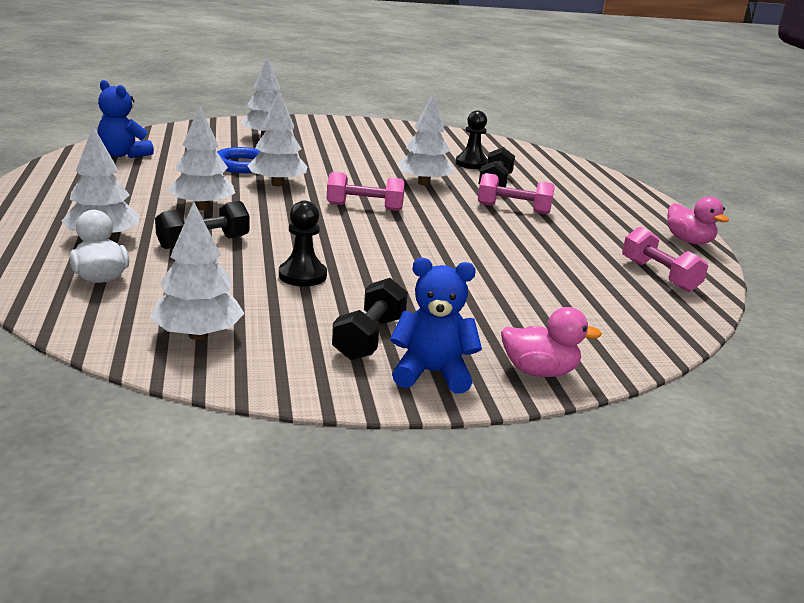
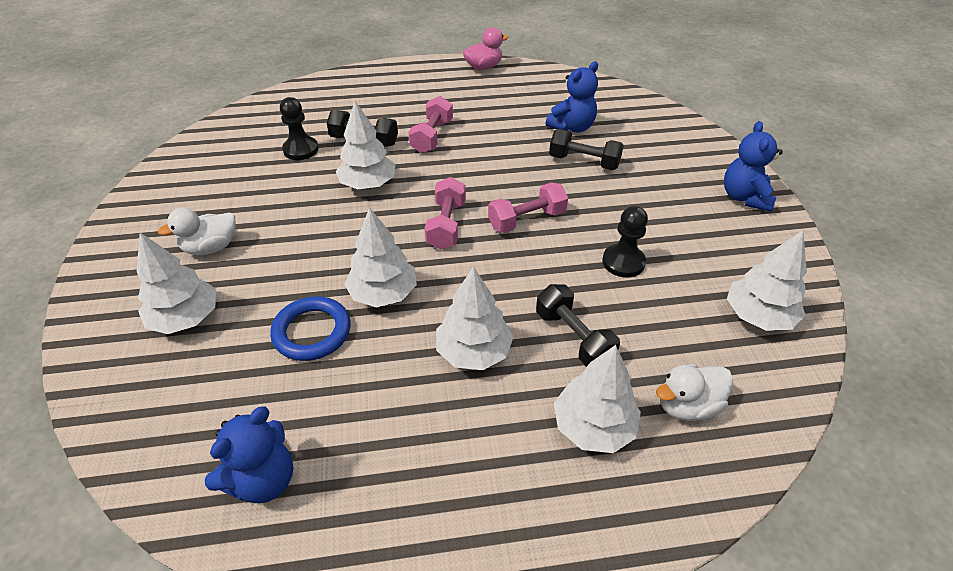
camera: 85 degrees left, 20 degrees up
(338, 142) = (211, 247): none -> white duck
(369, 338) = (712, 224): black dumbbell -> black dumbbell (584, 162)
(539, 371) = (716, 155): pink duck -> none
(568, 278) = (572, 127): none -> blue teddy bear
(659, 275) = (552, 90): pink dumbbell -> pink dumbbell (527, 220)

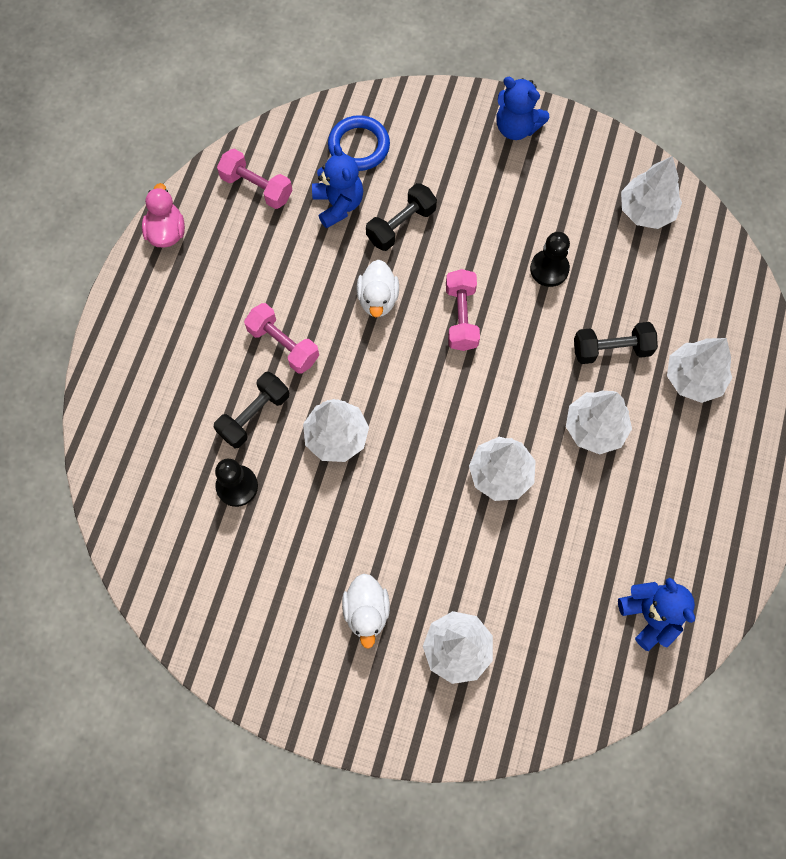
camera: 65 degrees left, 25 degrees up
(312, 332) = (520, 545): blue ring -> blue ring (359, 146)
(446, 225) = (435, 388): pink dumbbell -> pink dumbbell (256, 187)
(687, 405) = (701, 309): white duck -> white duck (378, 299)

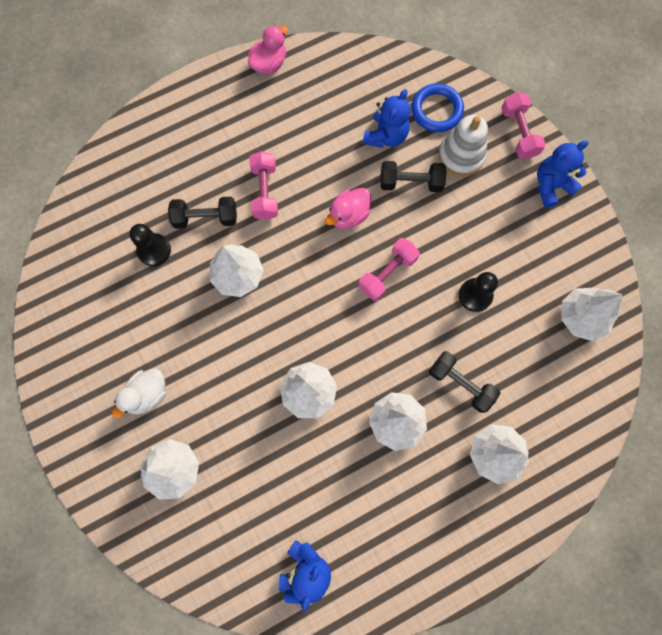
camera: 45 degrees right, 5 degrees up
(256, 187) = (348, 82): pink dumbbell -> pink dumbbell (518, 133)
(378, 299) = (348, 215): white duck -> pink duck
(419, 166) = (461, 155): none -> white stacking toy
(516, 127) = (551, 186): blue teddy bear -> blue teddy bear turned 75 degrees clockwise

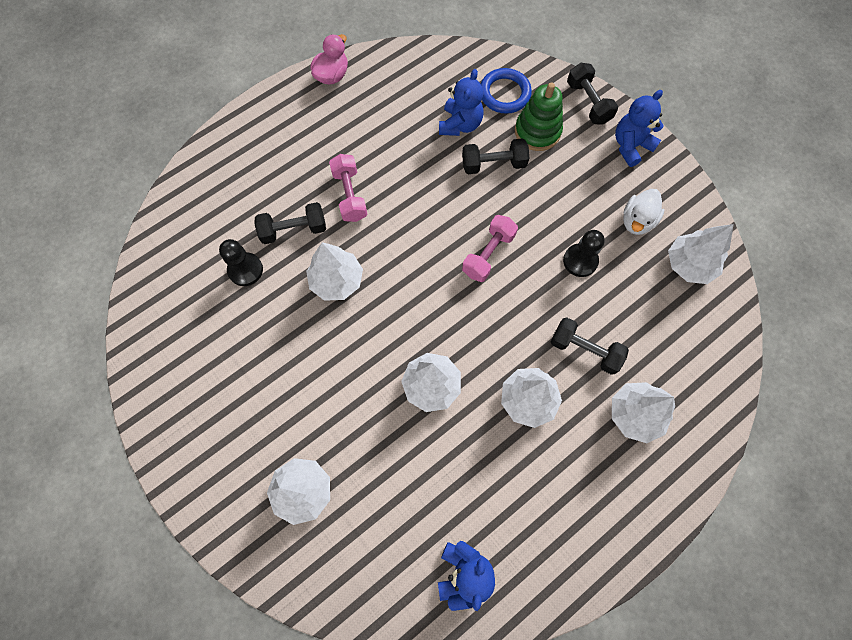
camera: 10 degrees left, 5 degrees down
(147, 394) = (262, 417): white duck -> white duck (637, 221)
(348, 215) = (438, 205): pink duck -> none
(461, 155) = (537, 131): white stacking toy -> green stacking toy
(518, 133) = (588, 102): pink dumbbell -> black dumbbell

